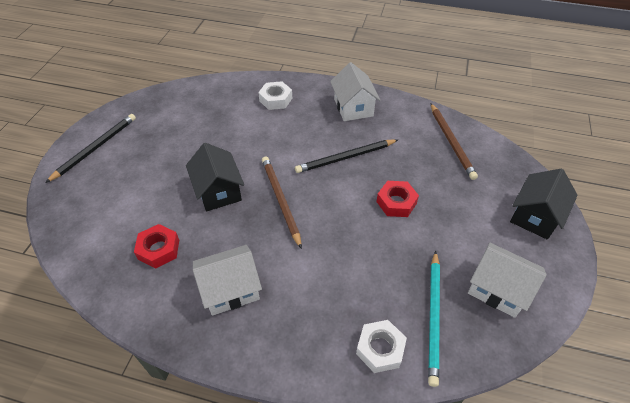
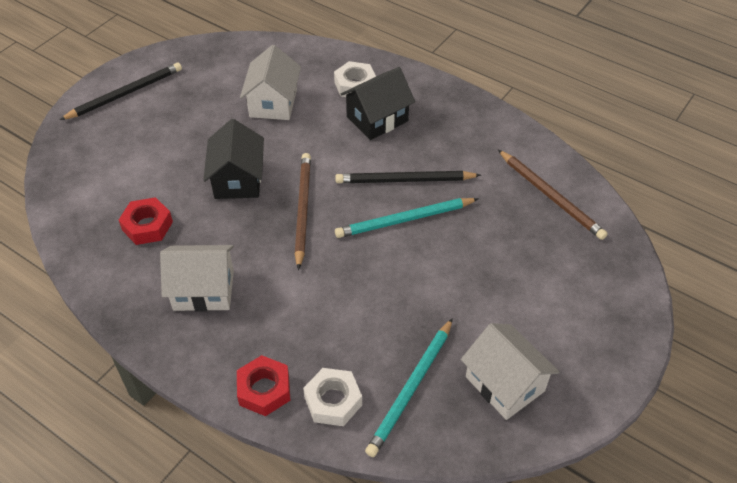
camera: 20 degrees right, 0 degrees up
(353, 107) = (447, 119): white house -> white house (273, 103)
(360, 187) = (404, 220): none -> turquoise pencil
(396, 202) = (438, 250): red nut -> red nut (264, 390)
(451, 142) = (551, 196): brown pencil -> brown pencil turned 45 degrees counterclockwise
(535, 216) = (605, 317): black house -> black house (377, 119)

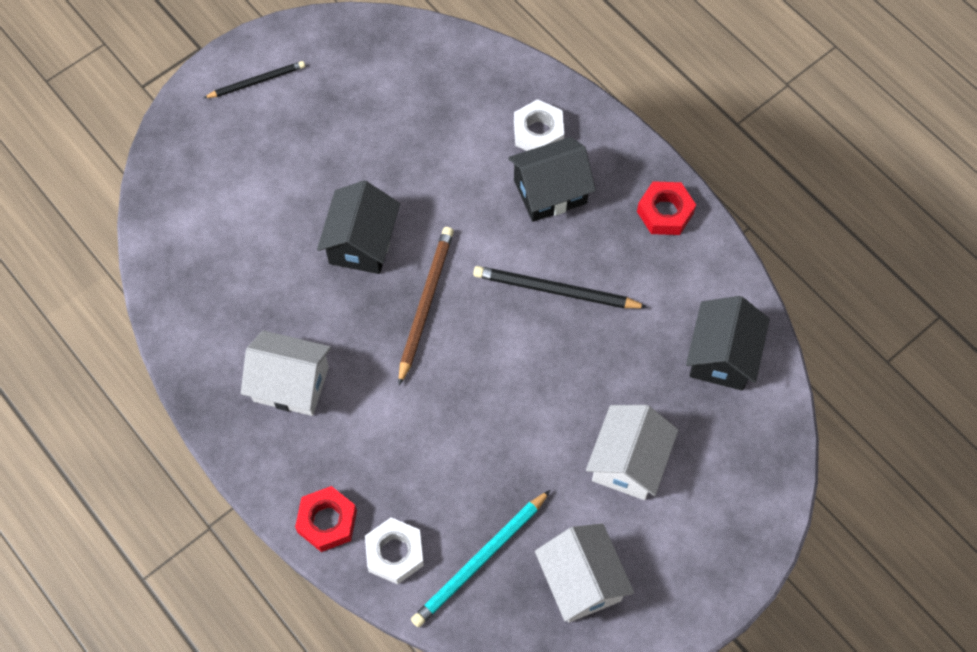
camera: 15 degrees right, 15 degrees up
(125, 94) = (257, 81): black pencil -> black pencil, size x0.64
(147, 226) = (246, 283): red nut -> red nut (665, 212)
(273, 103) = (430, 137): white house -> white house (628, 462)
(404, 220) = (538, 346): turquoise pencil -> none
(551, 196) = (722, 356): brown pencil -> black house

